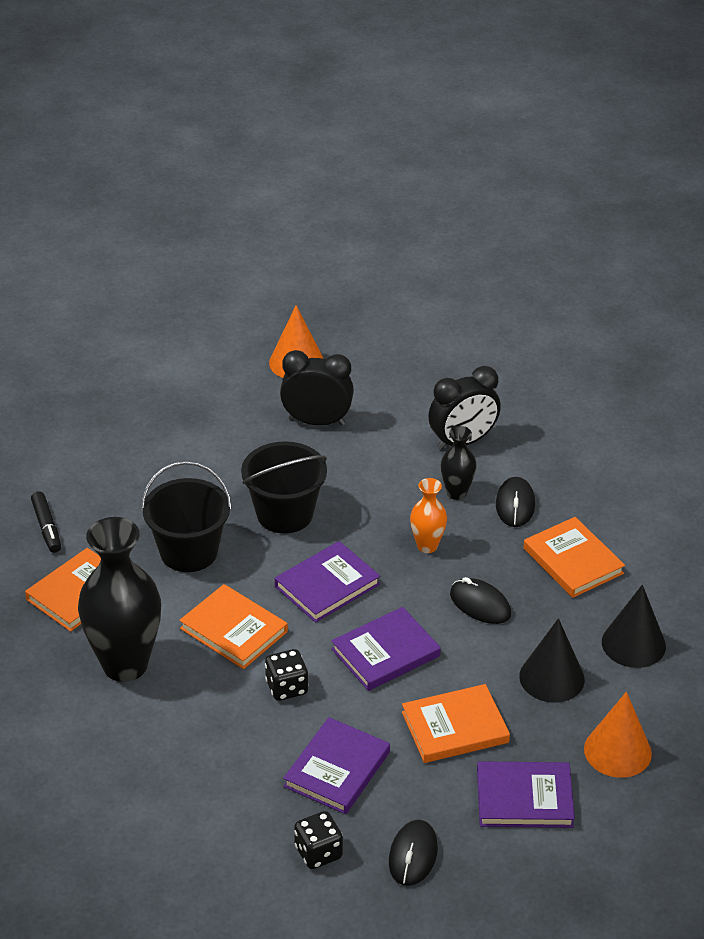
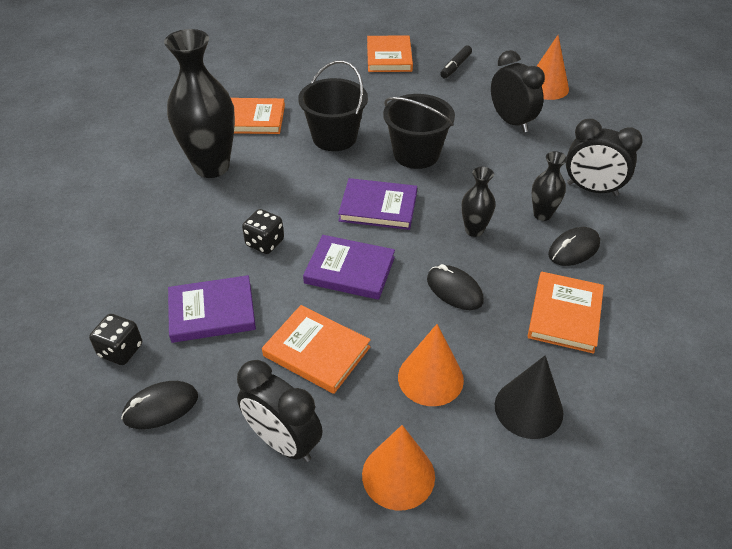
camera: 50 degrees right, 5 degrees up
(47, 527) = (289, 81): black marker -> black marker (455, 66)
(234, 630) = (290, 191): orange book -> orange book (389, 57)
(427, 546) = (474, 230): orange vase -> black vase
(480, 604) = (454, 290): black mouse -> black mouse turned 45 degrees counterclockwise
(524, 798) = (283, 442): purple book -> black clock
(551, 678) = (430, 378): black cone -> orange cone

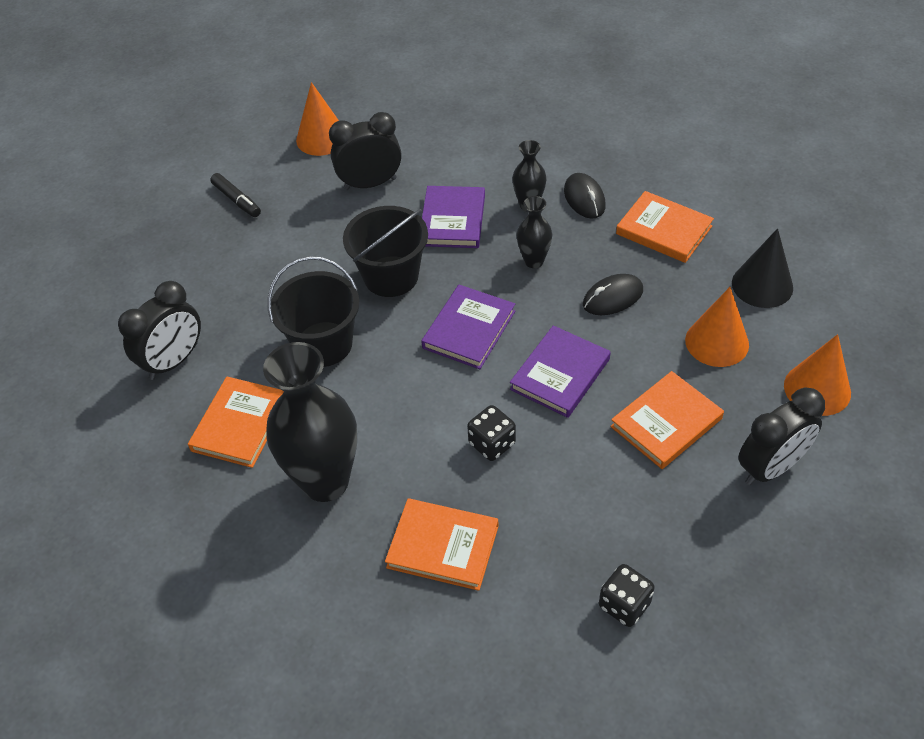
camera: 70 degrees left, 5 degrees up
(161, 407) = (712, 569): black mouse -> none
(212, 312) = (588, 508): purple book -> purple book (453, 220)
(389, 57) = (177, 256): orange book -> orange book (443, 546)
(592, 189) = (505, 159): black clock -> black clock (174, 361)

